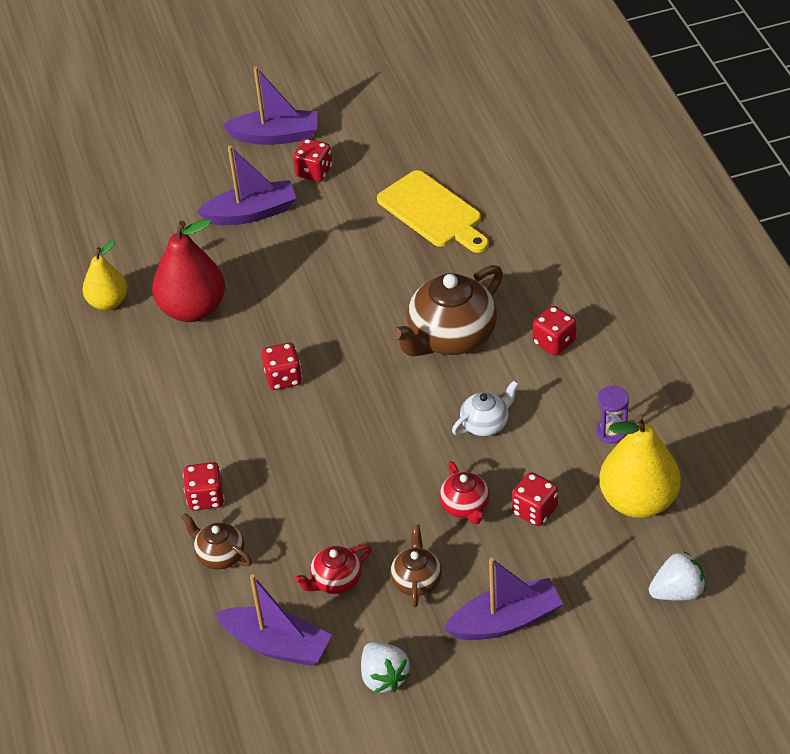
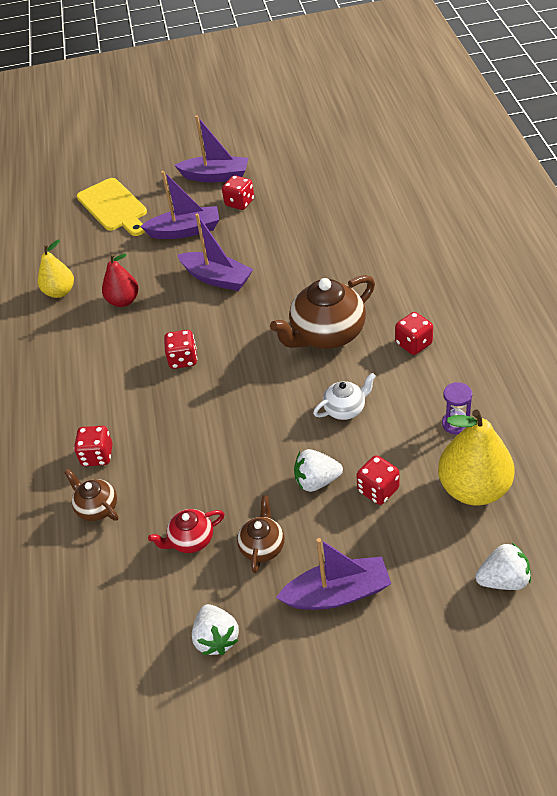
camera: 10 degrees right, 0 degrees up
(193, 309) = (123, 301): red pear -> red pear, size x0.62
(276, 645) = (127, 596): purple boat -> purple boat (217, 278)
(432, 212) = (327, 236): yellow cutting board -> yellow cutting board (113, 207)
(465, 506) = (317, 481): red teapot -> white strawberry

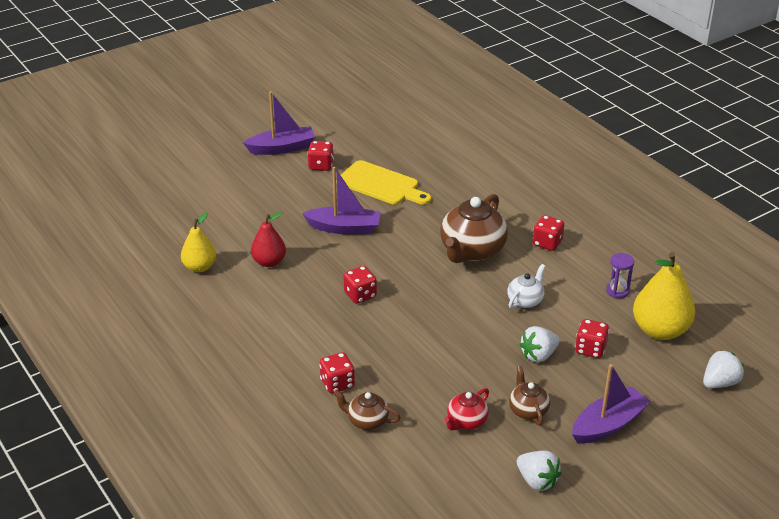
camera: 30 degrees left, 10 degrees down
(113, 207) = (199, 189): yellow cutting board -> yellow cutting board (381, 185)
(185, 231) = (286, 196): purple boat -> none

